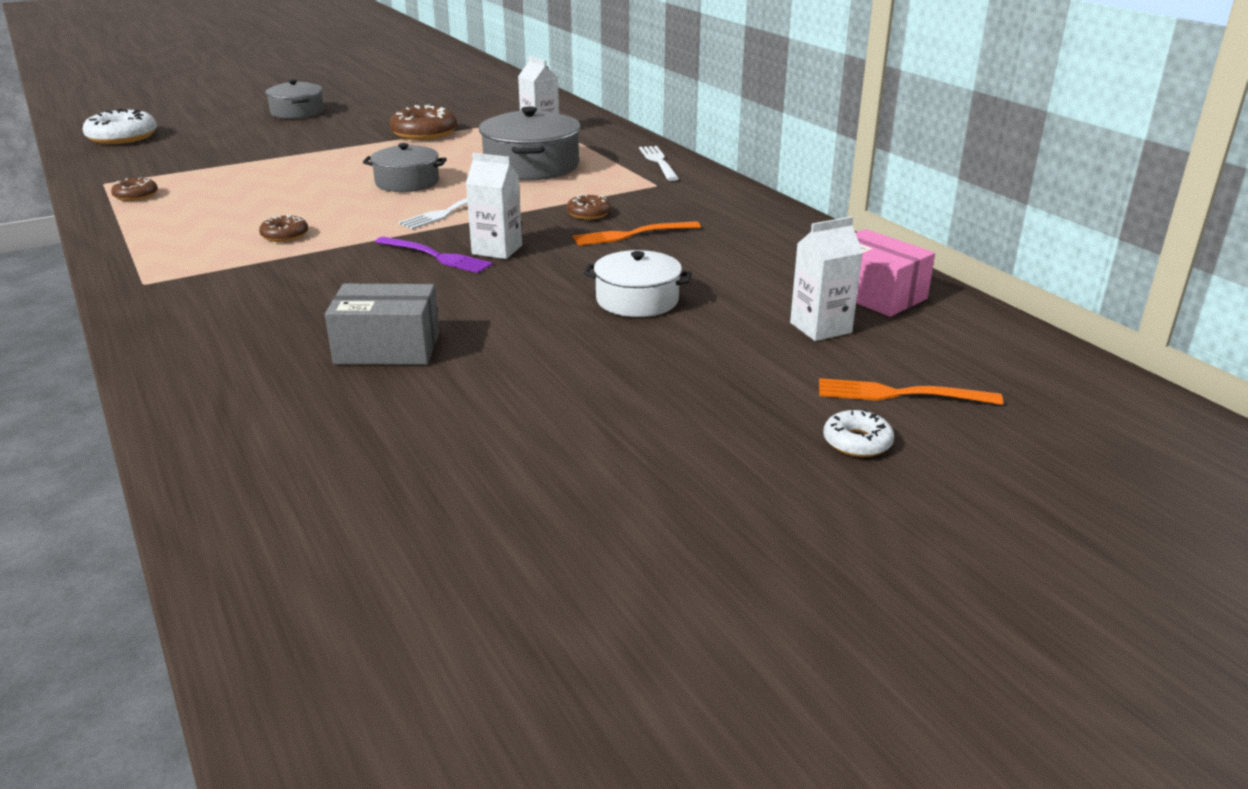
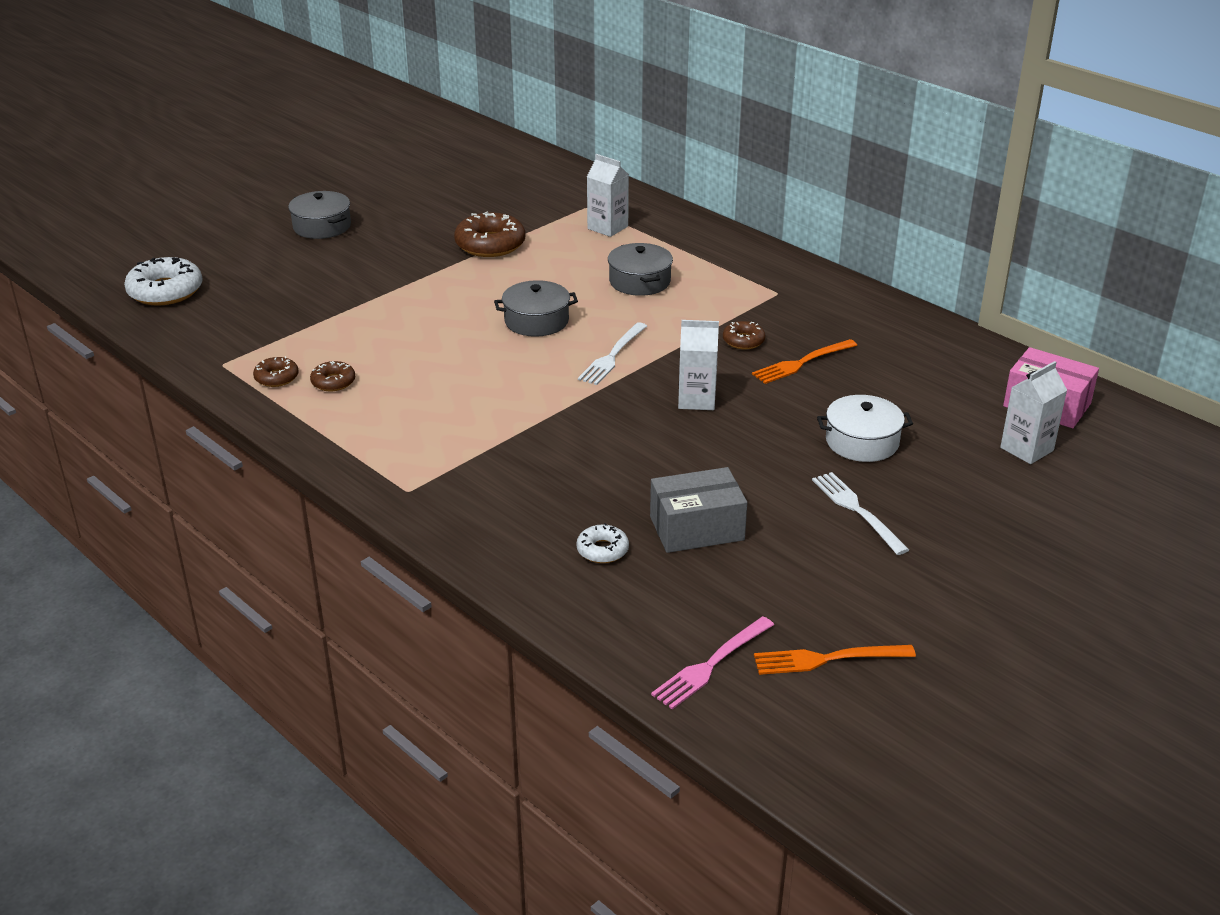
camera: 15 degrees left, 5 degrees up
(266, 473) = (711, 665): none -> pink fork
(285, 235) = (482, 410): brown donut -> brown donut (333, 382)
(436, 256) = (648, 416): purple fork -> none
(531, 166) = (639, 281): grey pot -> grey pot, size x0.64
(658, 162) = (757, 259): white fork -> white fork (856, 510)
(857, 442) = (1117, 558): white donut -> white donut (602, 550)
(899, 394) = (1122, 508): orange fork -> orange fork (827, 659)

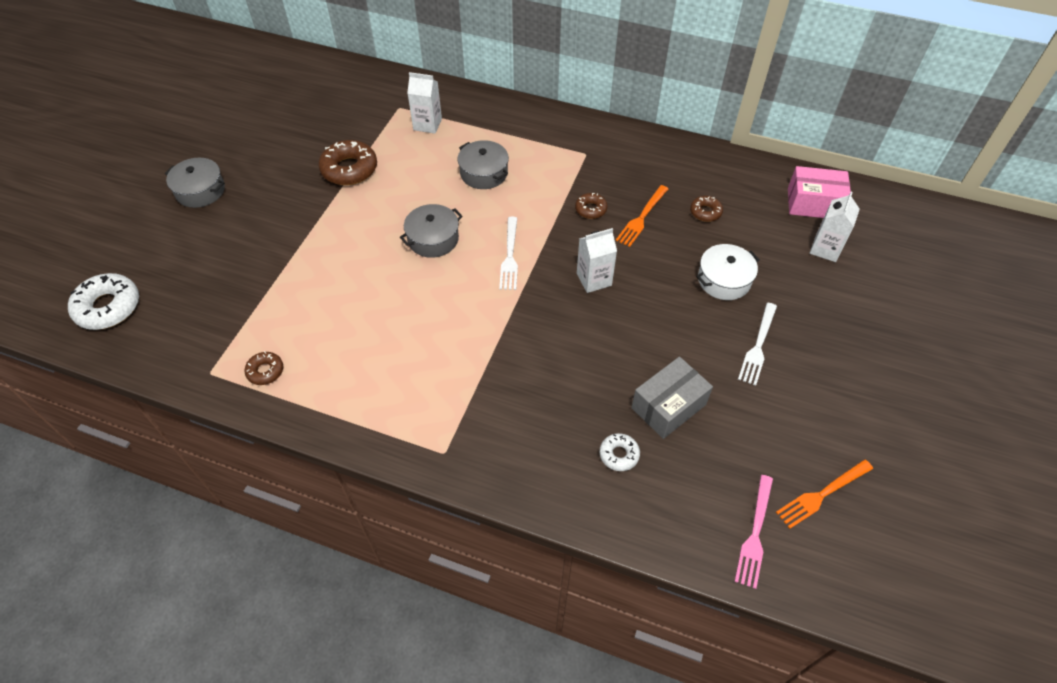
camera: 25 degrees left, 20 degrees up
(333, 382) = (315, 359): brown donut -> brown donut (705, 212)
(856, 510) = (758, 346): white fork -> white fork turned 105 degrees counterclockwise

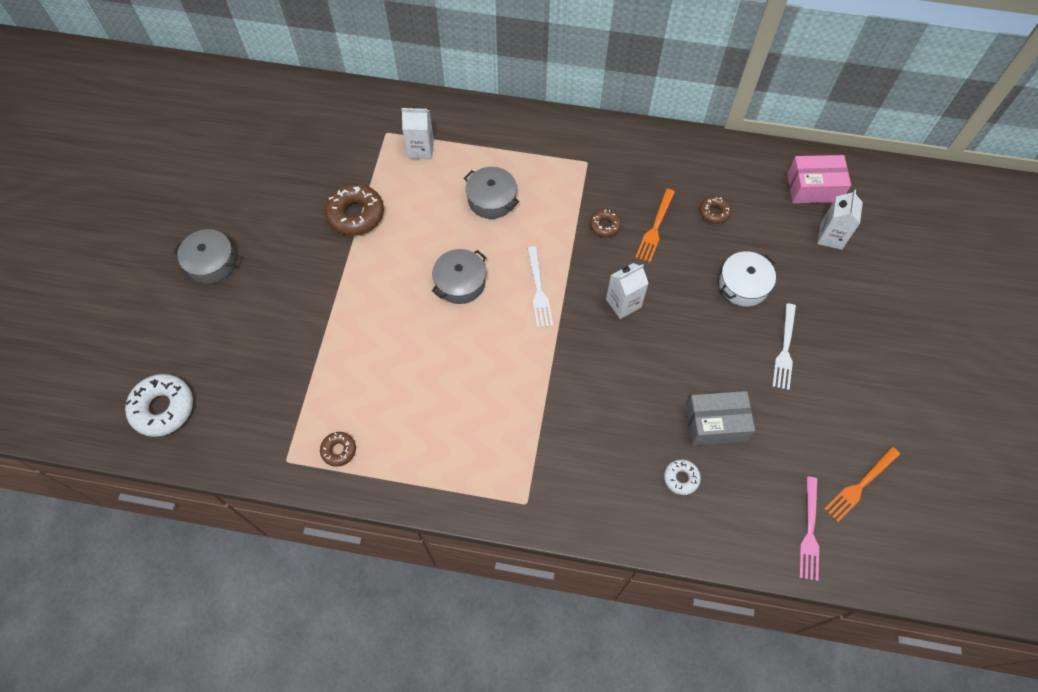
camera: 10 degrees left, 10 degrees up
(668, 406) = (715, 423): grey box -> grey box turned 45 degrees clockwise

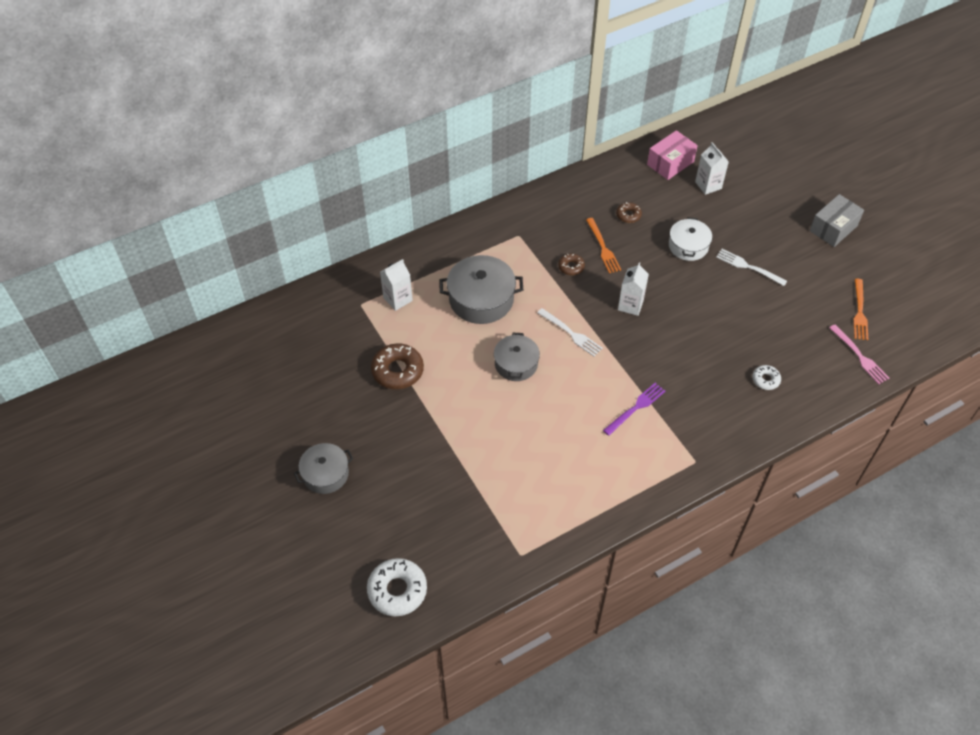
camera: 40 degrees left, 10 degrees down
(339, 450) = (548, 522): brown donut -> none
(491, 199) = (481, 299): grey pot -> grey pot, size x1.56
(525, 407) = (636, 407): none -> purple fork
(715, 423) = (753, 335): grey box -> grey box (833, 228)
(785, 350) = (748, 267): white fork -> white fork turned 150 degrees clockwise

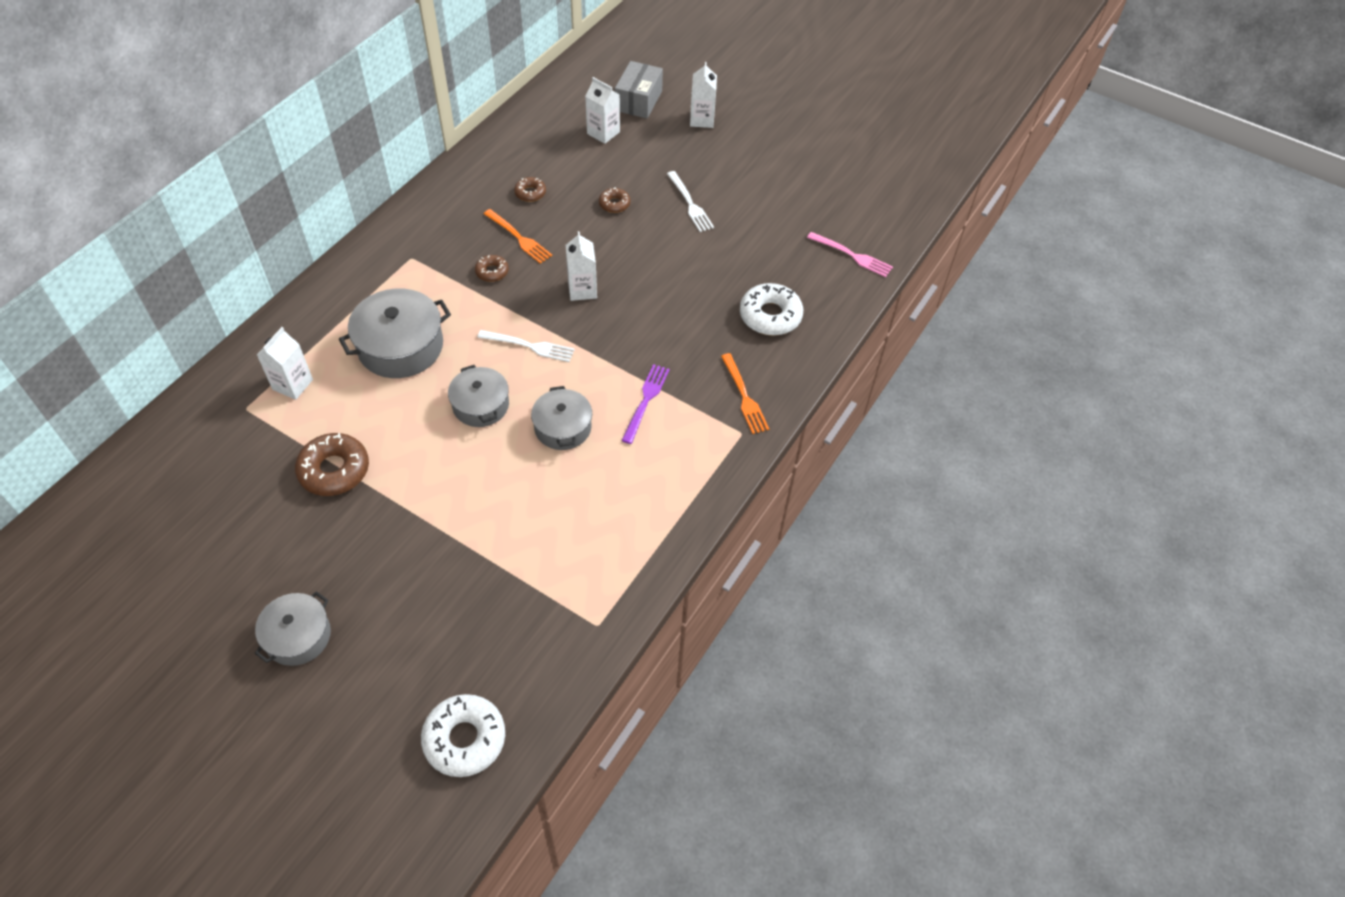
camera: 30 degrees left, 0 degrees up
(565, 403) = (563, 427): none -> grey pot
(670, 163) = (549, 122): pink box -> none
(688, 246) = (614, 204): white pot -> brown donut
(748, 267) = (690, 204): white fork -> white fork turned 120 degrees counterclockwise
(765, 380) = (770, 316): white donut -> white donut, size x1.86
(793, 200) = (702, 119): none -> white carton
(833, 228) = (757, 135): grey box -> grey box (638, 101)
(859, 312) = (828, 211): orange fork -> orange fork (744, 397)

